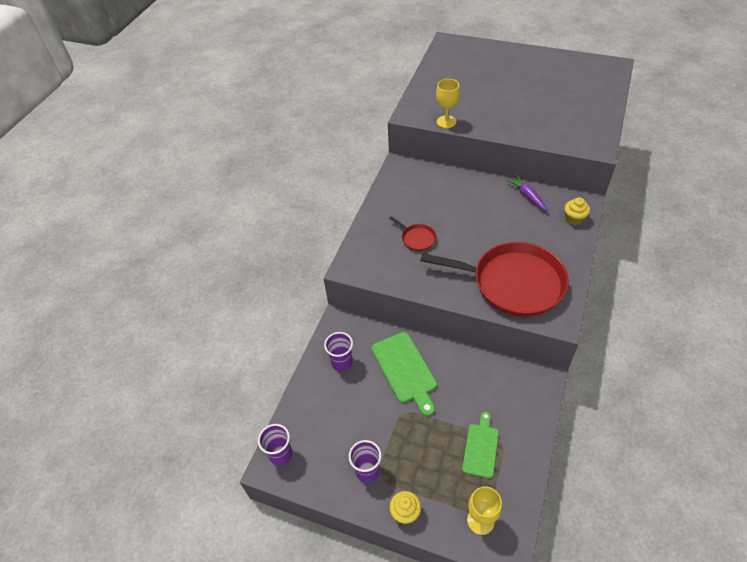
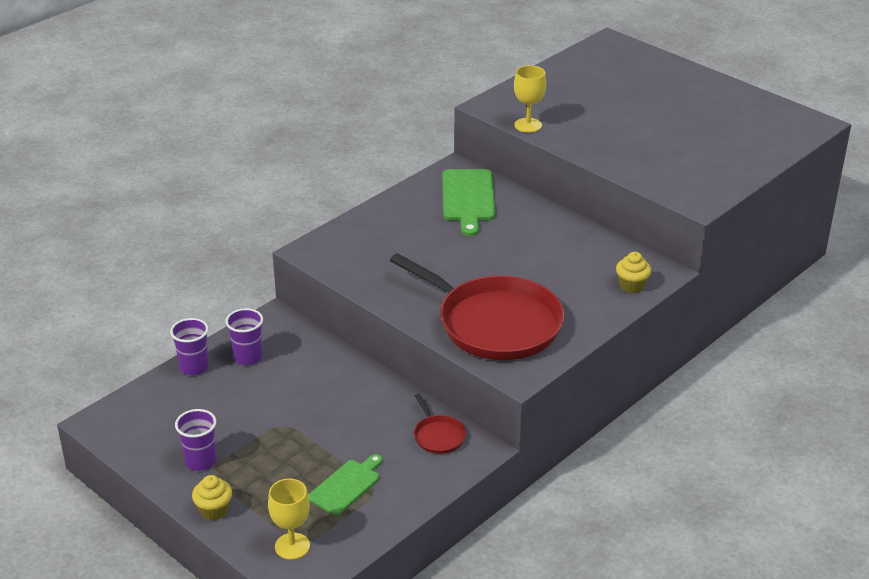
camera: 20 degrees right, 15 degrees down
(280, 454) = (117, 415): purple cup -> purple cup (194, 367)
(405, 370) = (316, 388): green cutting board -> green cutting board (468, 198)
(417, 238) = (414, 247): red pan -> red pan (438, 436)
(527, 196) = (592, 246): purple carrot -> none

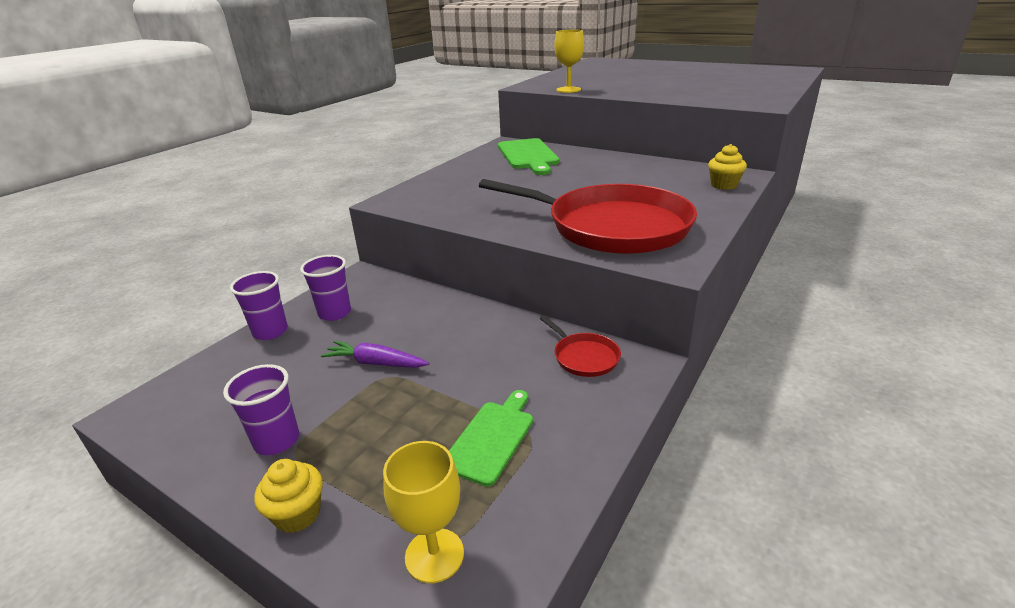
camera: 10 degrees left, 5 degrees down
(276, 412) = (376, 363): none -> purple carrot

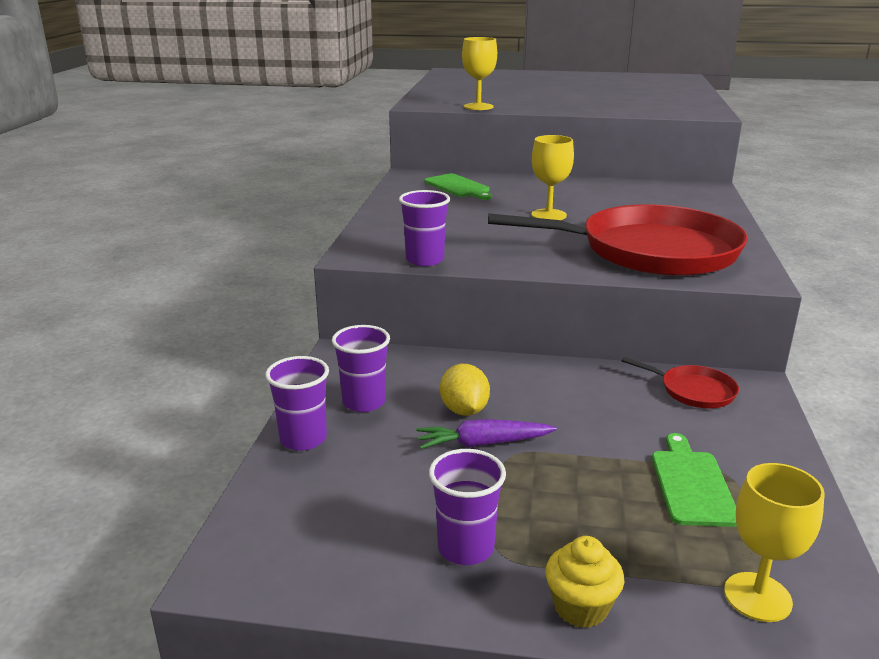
camera: 25 degrees left, 5 degrees down
(391, 334) = (464, 410): none -> yellow lemon
(426, 211) = (425, 260): none -> purple cup
(528, 155) = (458, 187): green cutting board -> green cutting board, size x0.65
(567, 185) = (548, 215): none -> yellow goblet
(723, 185) = (703, 199): yellow cupcake -> none

